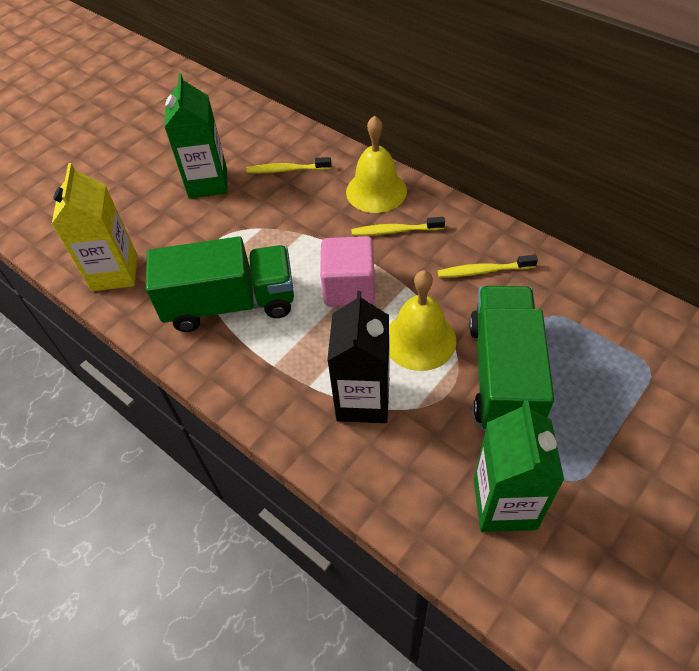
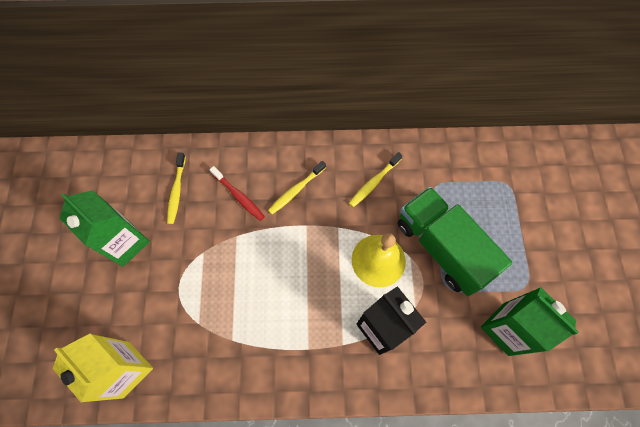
camera: 45 degrees left, 15 degrees up
(230, 304) = (237, 327): green truck -> none
(287, 170) = (177, 191): yellow toothbrush -> yellow toothbrush turned 45 degrees counterclockwise
(336, 204) = (238, 196): none -> red toothbrush
(349, 288) = (304, 255): pink cube -> none
(376, 191) = (256, 166): yellow bell -> none

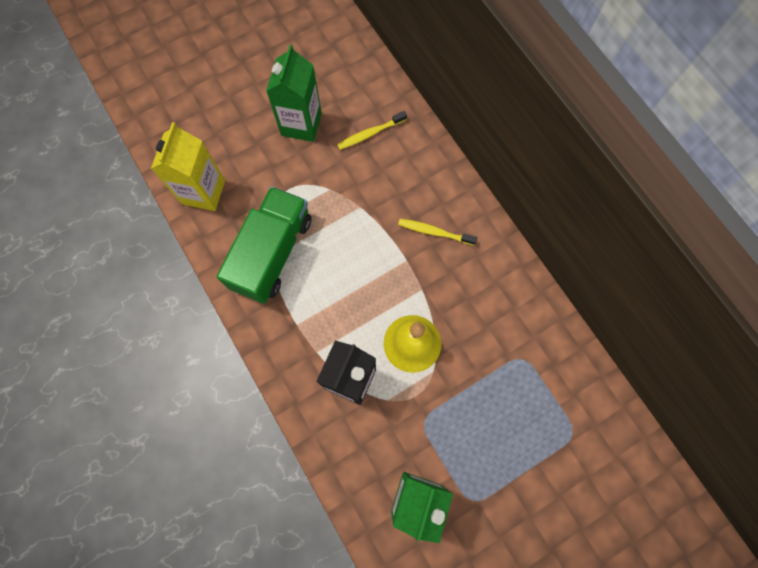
camera: 60 degrees right, 5 degrees up
(238, 196) = (398, 186): red toothbrush -> none
(374, 182) = (488, 298): yellow toothbrush -> none
(442, 247) = (461, 397): green truck -> green truck (272, 253)

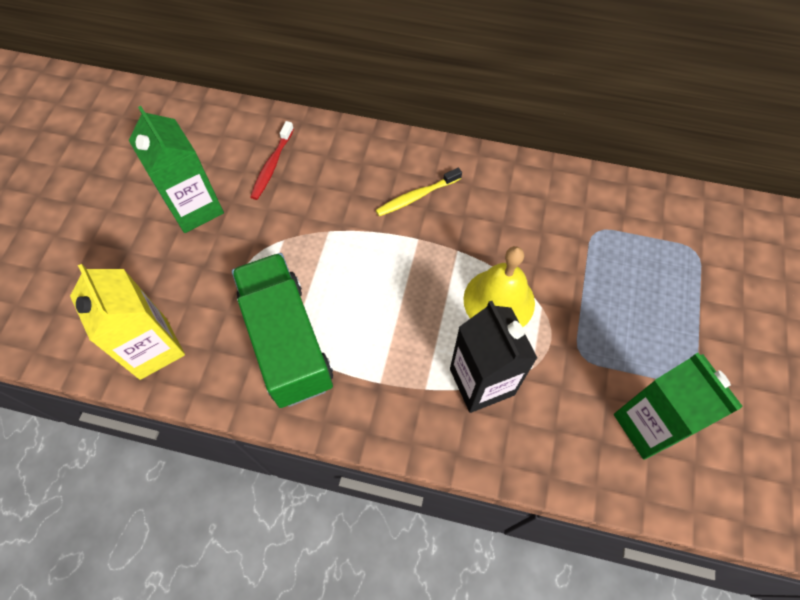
camera: 45 degrees left, 10 degrees down
(370, 133) = (272, 165): yellow toothbrush -> red toothbrush

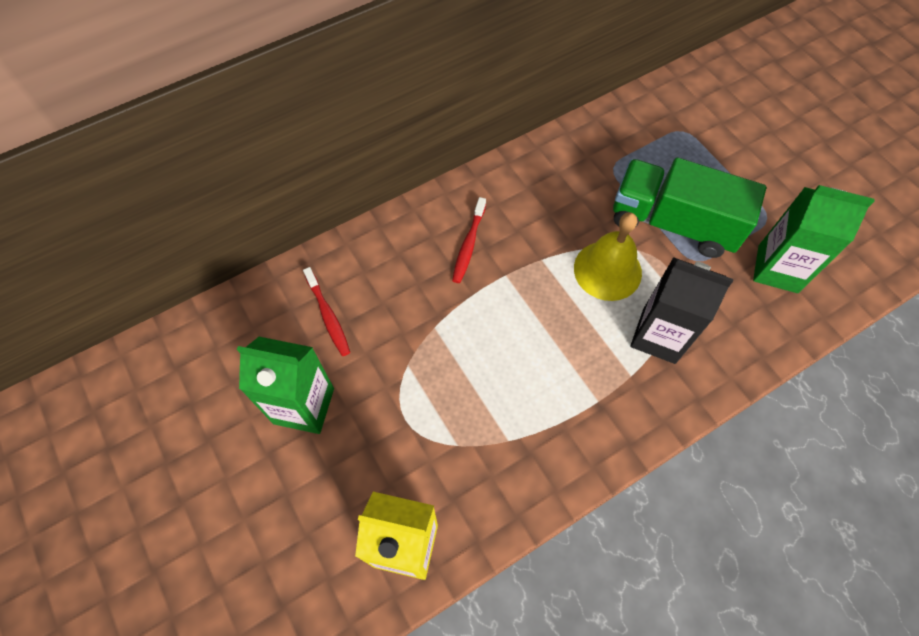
camera: 45 degrees left, 0 degrees up
(287, 341) = (501, 437): green truck -> green truck (673, 223)
(417, 196) = (469, 244): yellow toothbrush -> red toothbrush

